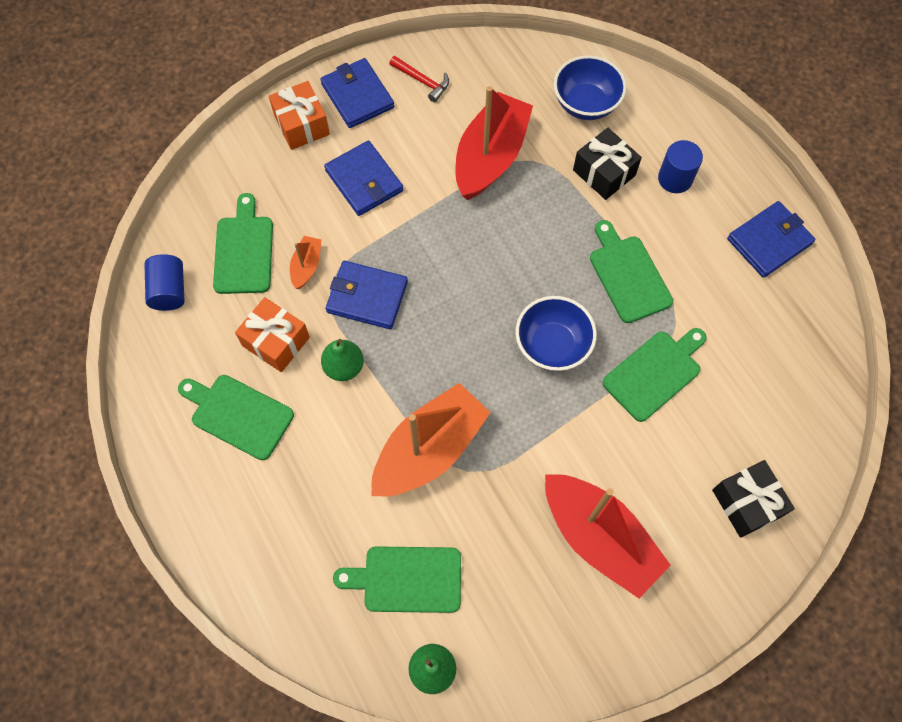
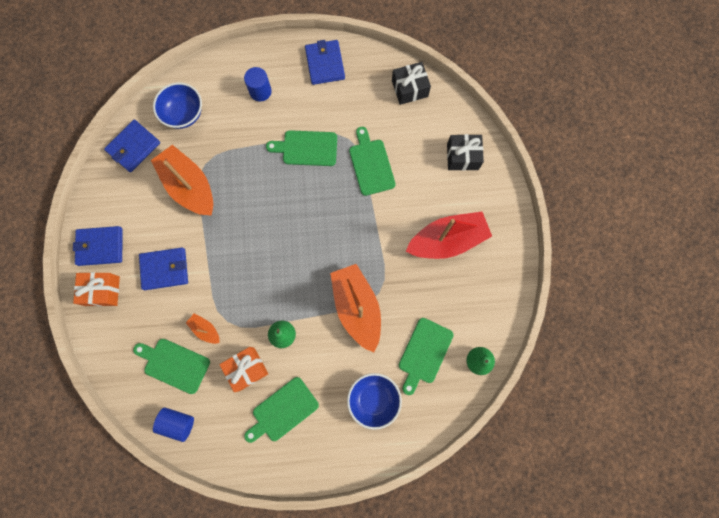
camera: 65 degrees left, 10 degrees up
(367, 297) = (245, 301): blue wallet -> blue wallet (133, 147)
(422, 81) = (112, 201): red hammer -> none
(490, 157) = (189, 186): red boat -> orange boat
(552, 345) = (328, 210): blue bowl -> blue bowl (373, 399)
(604, 173) = (235, 128): black gift -> black gift (409, 88)

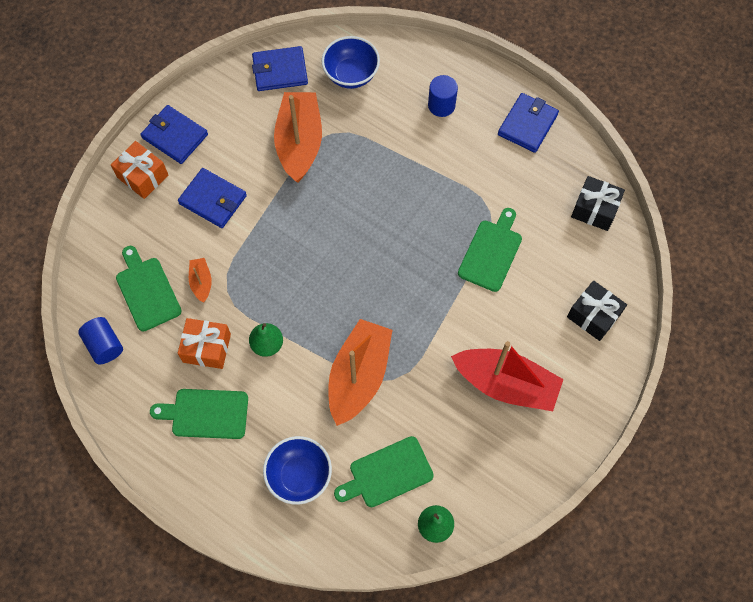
camera: 40 degrees right, 10 degrees down
(307, 148) = (440, 190): green cutting board -> none

